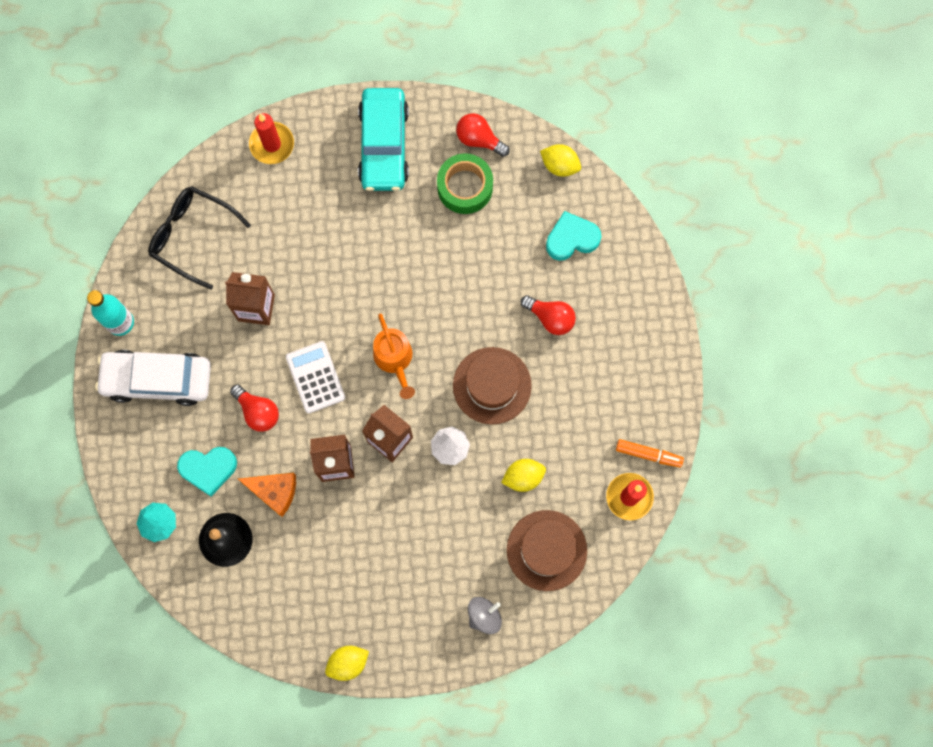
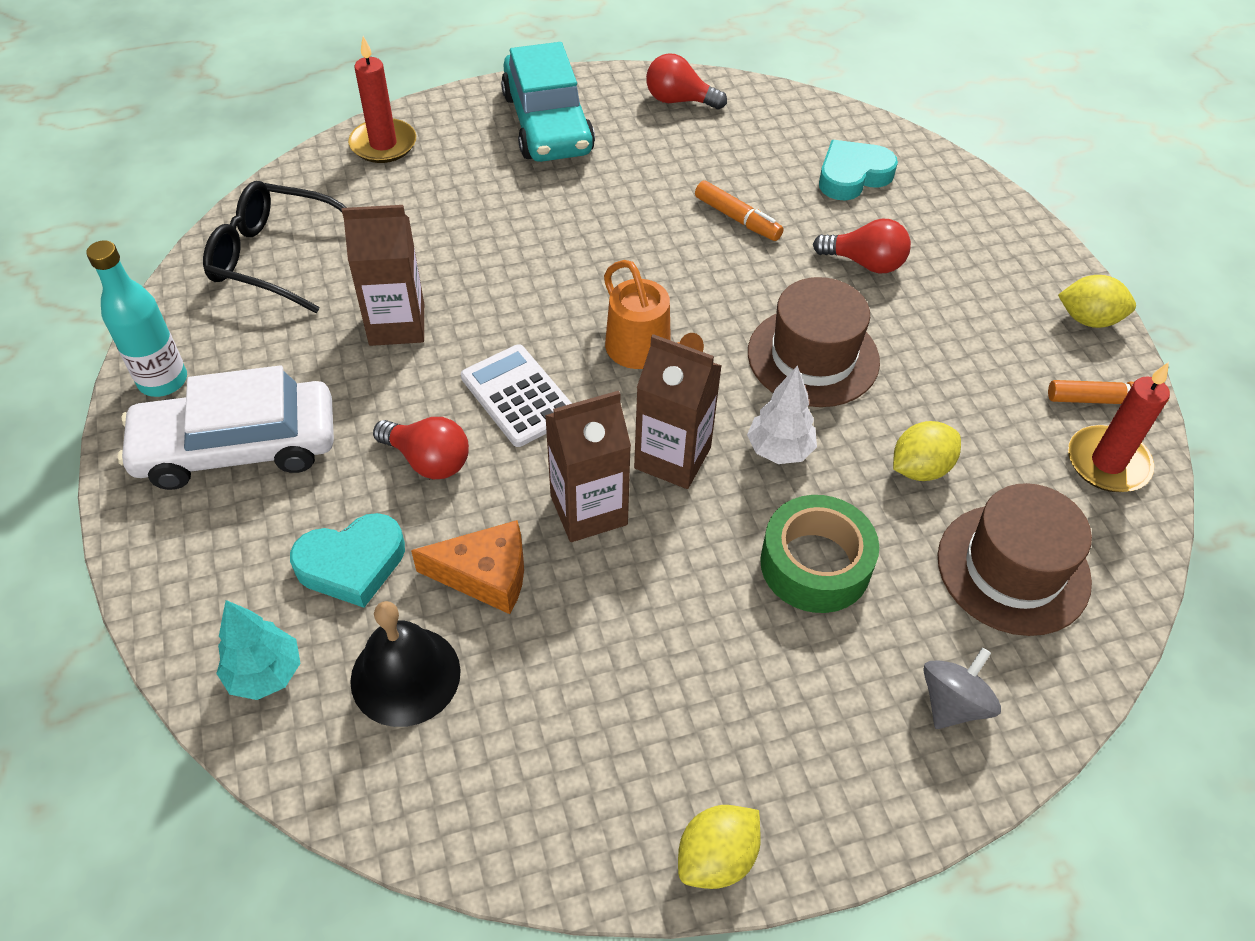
camera: 15 degrees left, 25 degrees down
(465, 187) = (678, 147): green tape -> green tape (815, 564)
(483, 262) = (737, 219): none -> orange marker
(560, 165) = (800, 109): yellow lemon -> yellow lemon (1088, 319)

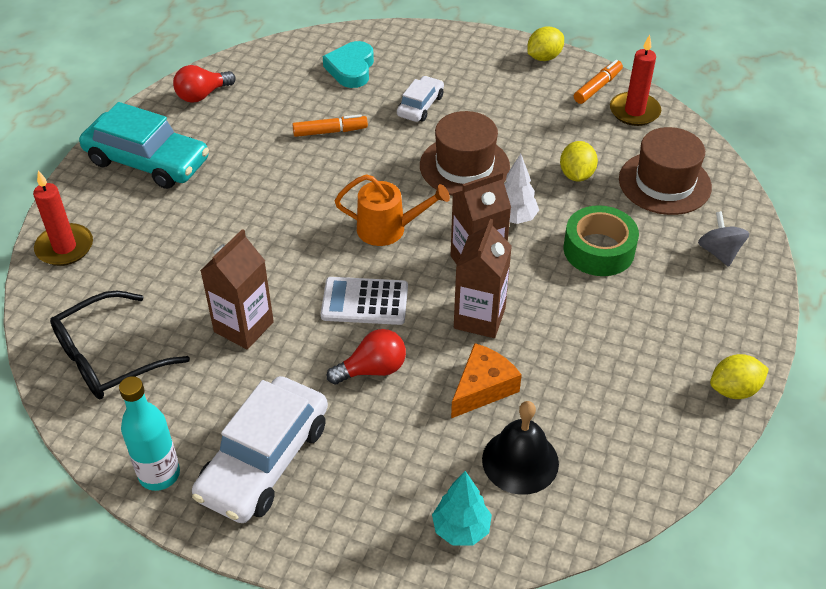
camera: 50 degrees left, 5 degrees down
(352, 564) = (417, 446): turquoise heart -> none
(716, 857) = (734, 390): yellow lemon -> yellow lemon turned 75 degrees clockwise
(865, 263) = (420, 106): red light bulb -> white car

